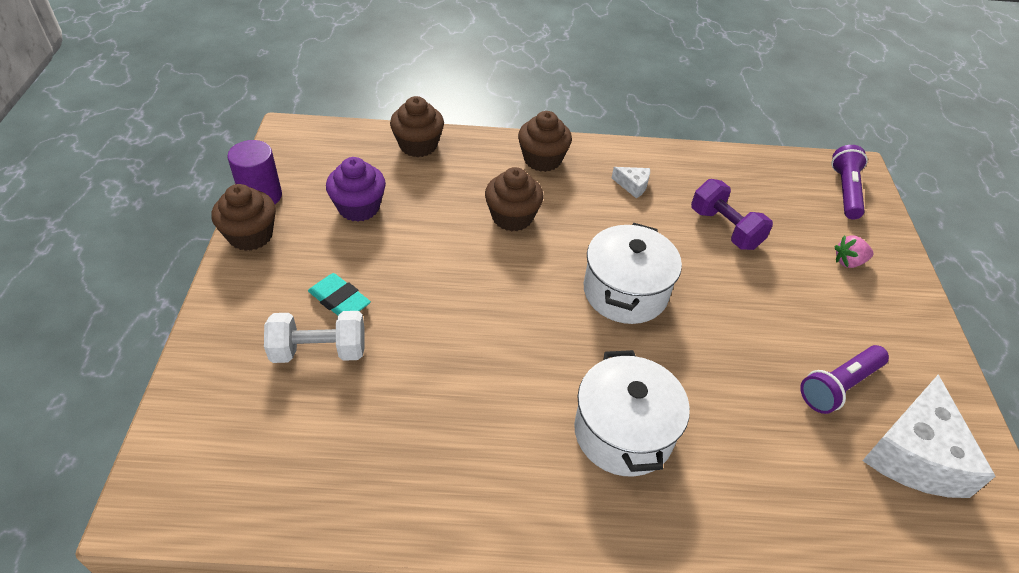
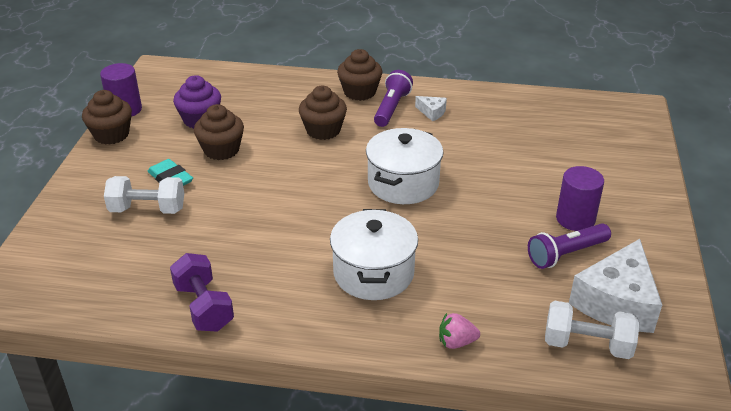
camera: 10 degrees right, 10 degrees down
(418, 145) = (258, 79): brown cupcake -> brown cupcake (221, 150)
(725, 229) = (503, 144): purple dumbbell -> purple dumbbell (204, 307)
(834, 333) = (575, 219): none -> purple cylinder
(845, 191) = (621, 122): purple flashlight -> purple flashlight (392, 108)
(848, 262) = (605, 171): pink strawberry -> pink strawberry (456, 342)
(901, 524) = (587, 345): none -> white dumbbell

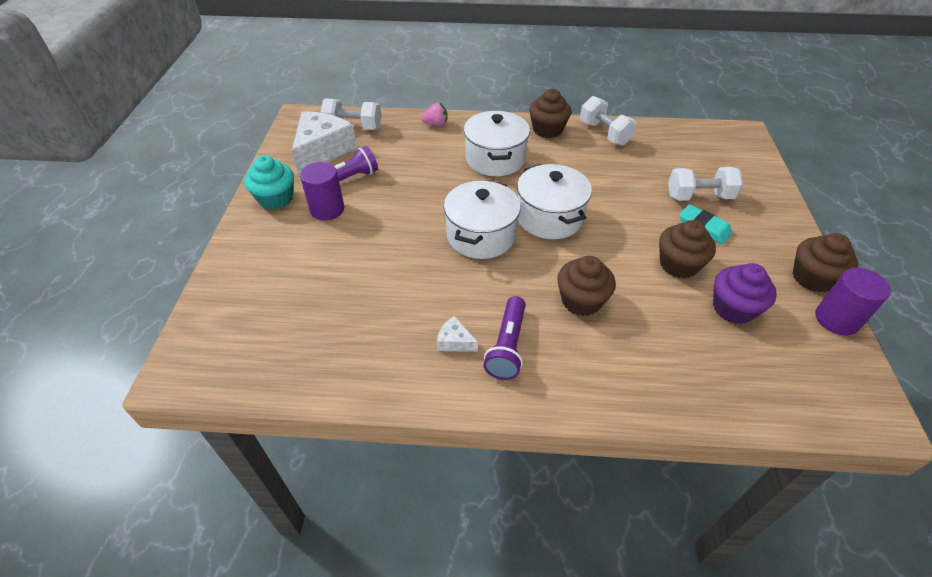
camera: 175 degrees right, 10 degrees up
(204, 307) = (604, 133): purple dumbbell -> white dumbbell
(326, 197) = (549, 217): none -> white pot
(359, 92) = (556, 377): brown cupcake -> brown cupcake (547, 130)
(642, 235) = (276, 199): none -> turquoise cupcake

